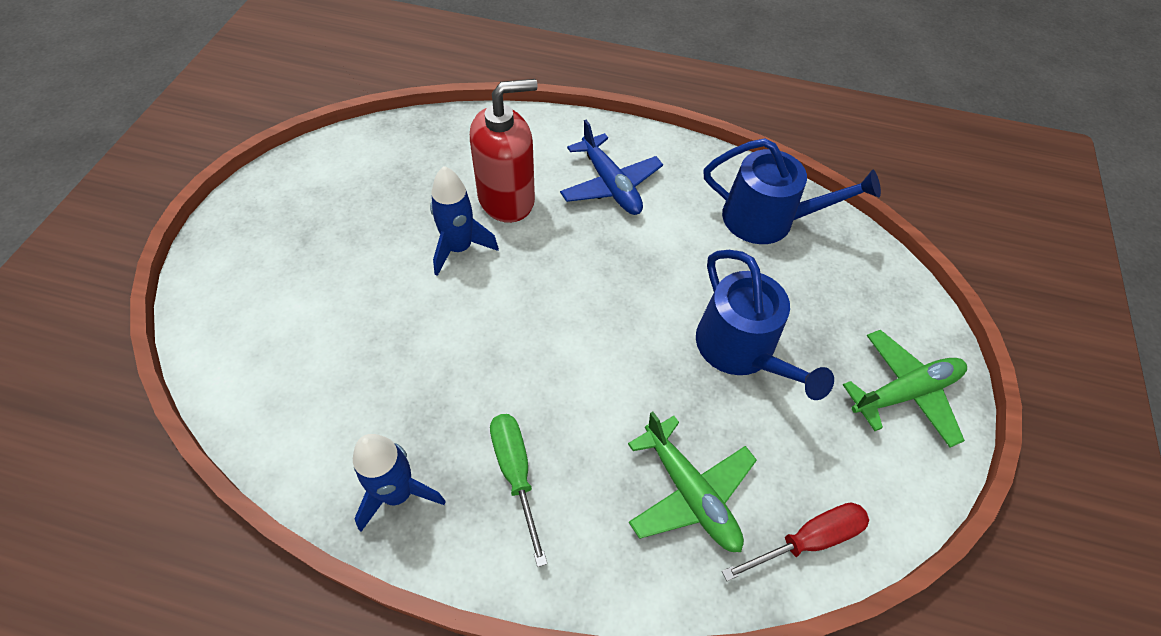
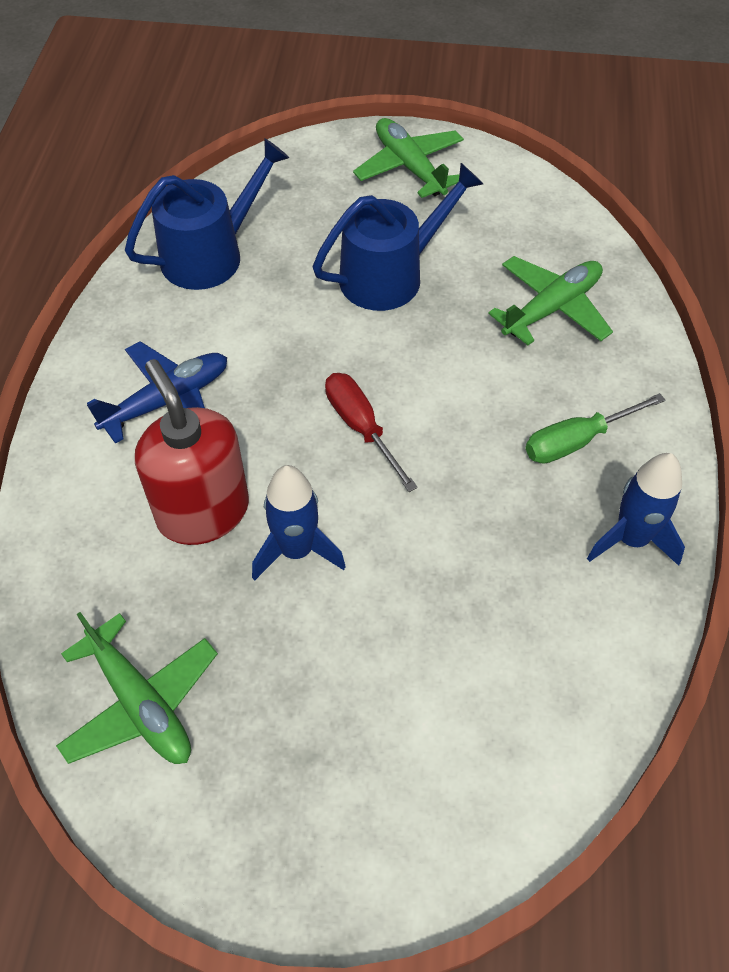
camera: 95 degrees left, 0 degrees up
(375, 162) = (141, 703): none -> green plane
(767, 219) = (210, 255): blue watering can -> blue watering can turned 45 degrees clockwise
(808, 540) = (567, 233): red screwdriver -> red screwdriver (361, 427)

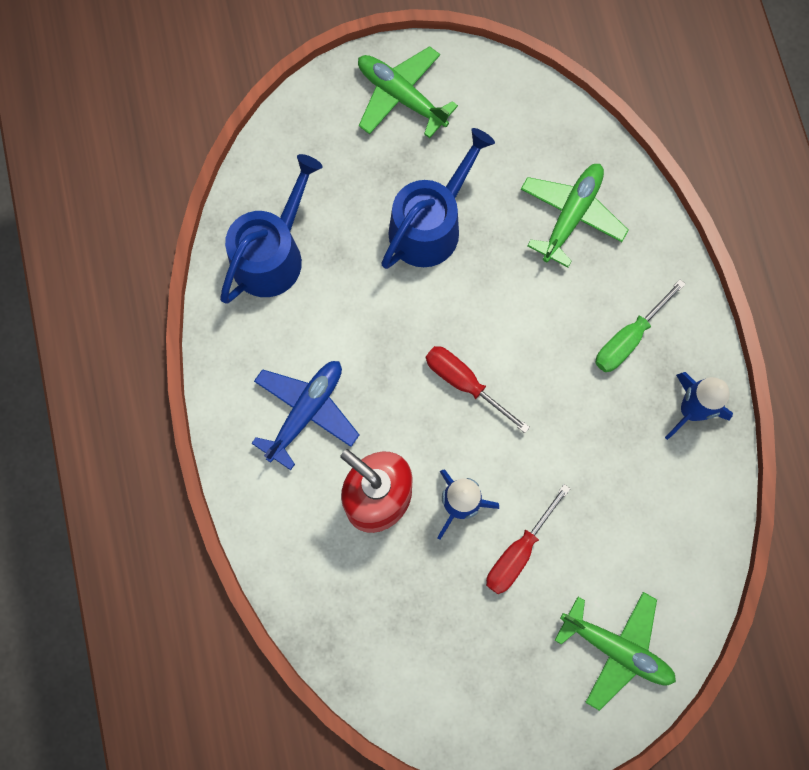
camera: 20 degrees left, 20 degrees up
(141, 703) = (403, 657): green plane -> green plane (617, 649)
(346, 628) = (518, 552): none -> red screwdriver

